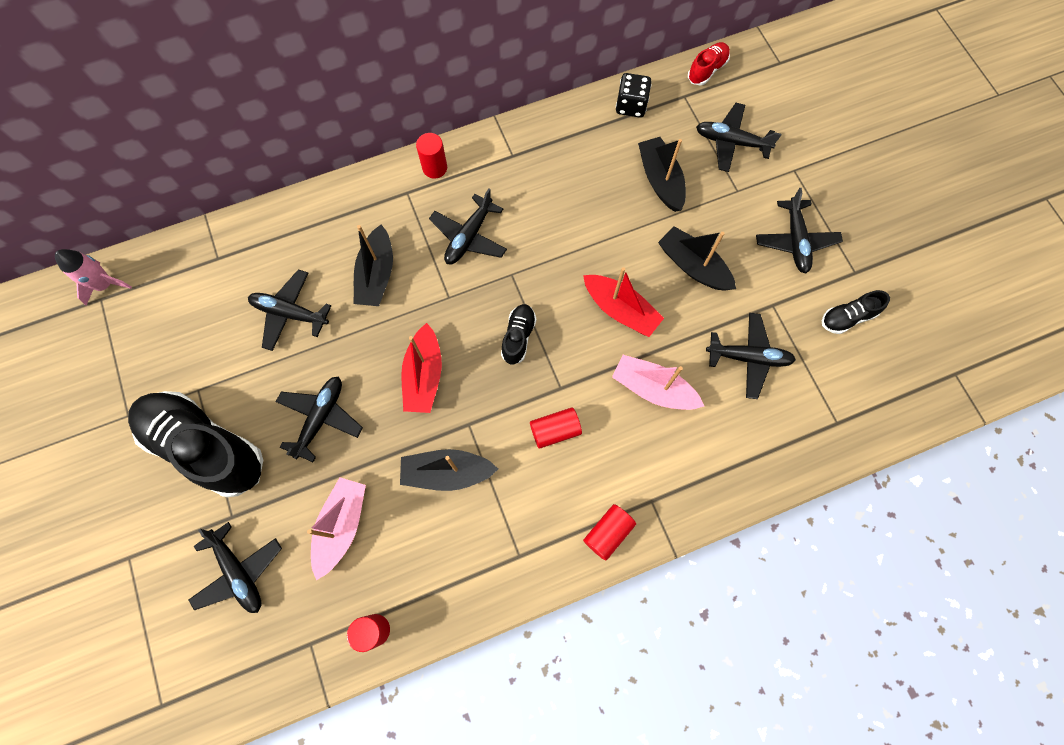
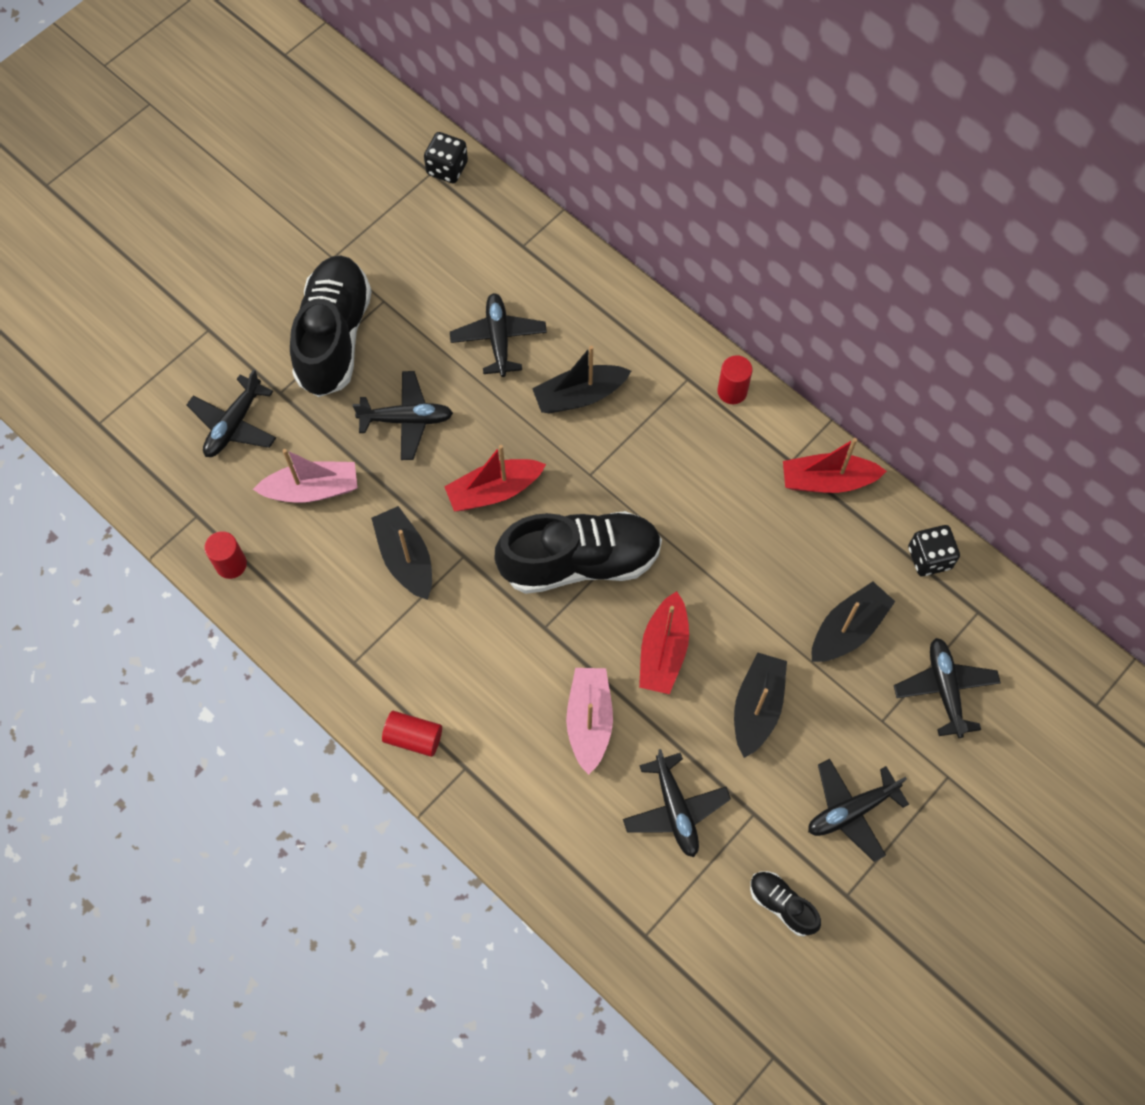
camera: 65 degrees right, 5 degrees down
(105, 285) = (447, 168): pink rocket -> black dice
(469, 237) = (669, 462): black plane -> none
(518, 337) = (580, 561): black shoe -> black shoe, size x2.21
(540, 140) = (827, 481): none -> red boat
(555, 431) = (496, 641): red cylinder -> none
(707, 70) = (1031, 623): red shoe -> none

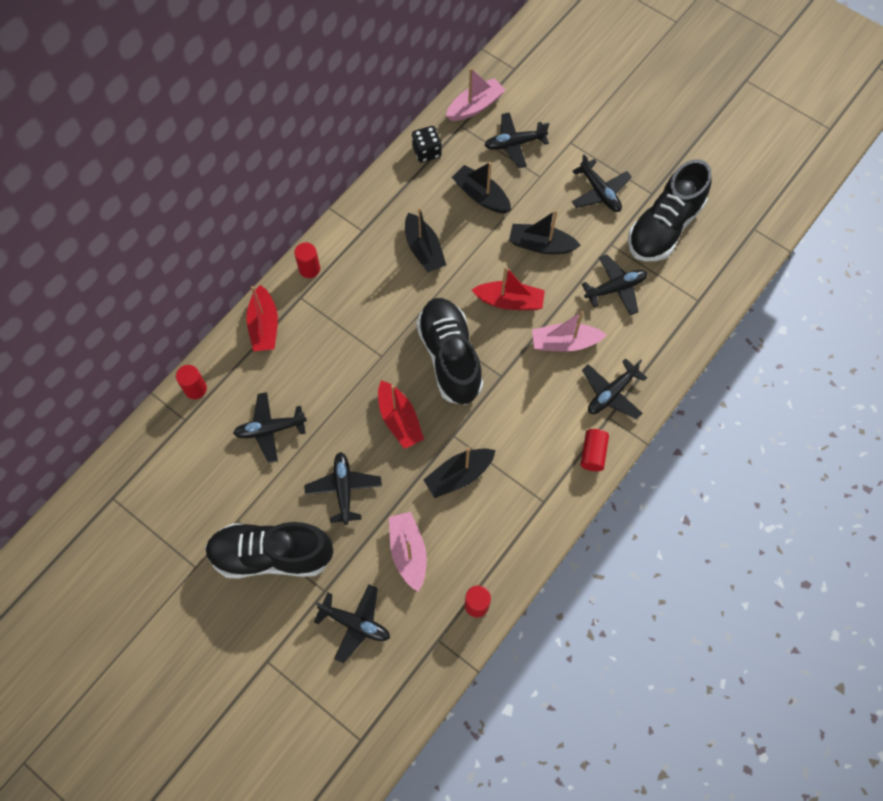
camera: 95 degrees left, 0 degrees up
(447, 168) = (108, 485): black dice -> none
(502, 777) = (611, 393): none -> black plane
(564, 257) = (195, 389): none -> red cylinder
(579, 395) = (317, 368): black boat -> black boat (424, 250)
(782, 905) = (664, 227): black shoe -> black shoe, size x2.21
(827, 481) = (375, 209): red boat -> red boat (264, 326)
(1017, 636) = (475, 106): none -> pink boat

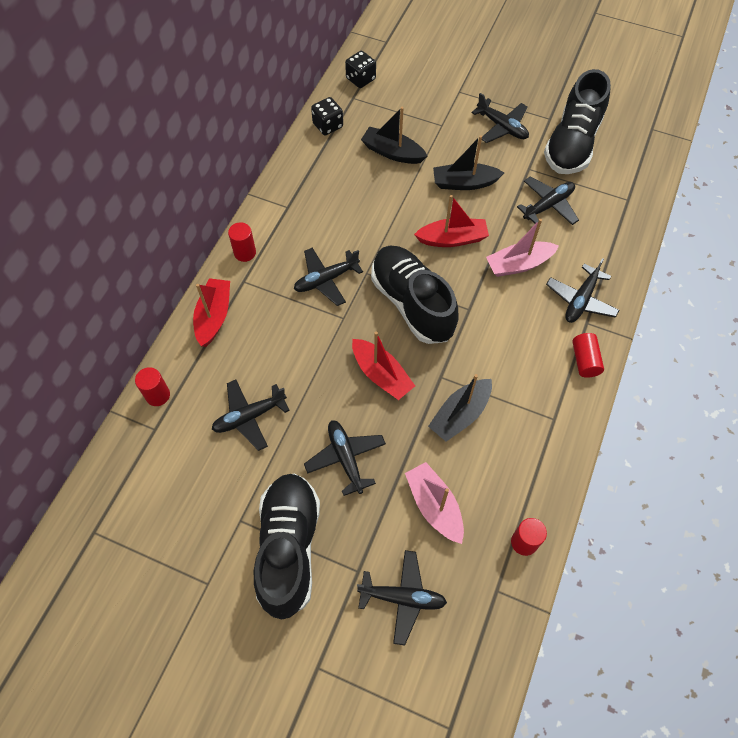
camera: 15 degrees left, 5 degrees down
(264, 326) = (214, 316): red boat -> red boat turned 150 degrees counterclockwise
(271, 555) = (289, 548): black shoe -> black shoe turned 105 degrees clockwise
(424, 250) = (353, 211): black boat -> none
(475, 106) = (360, 79): pink boat -> black dice
(514, 144) = (408, 102): black plane -> black plane (326, 280)

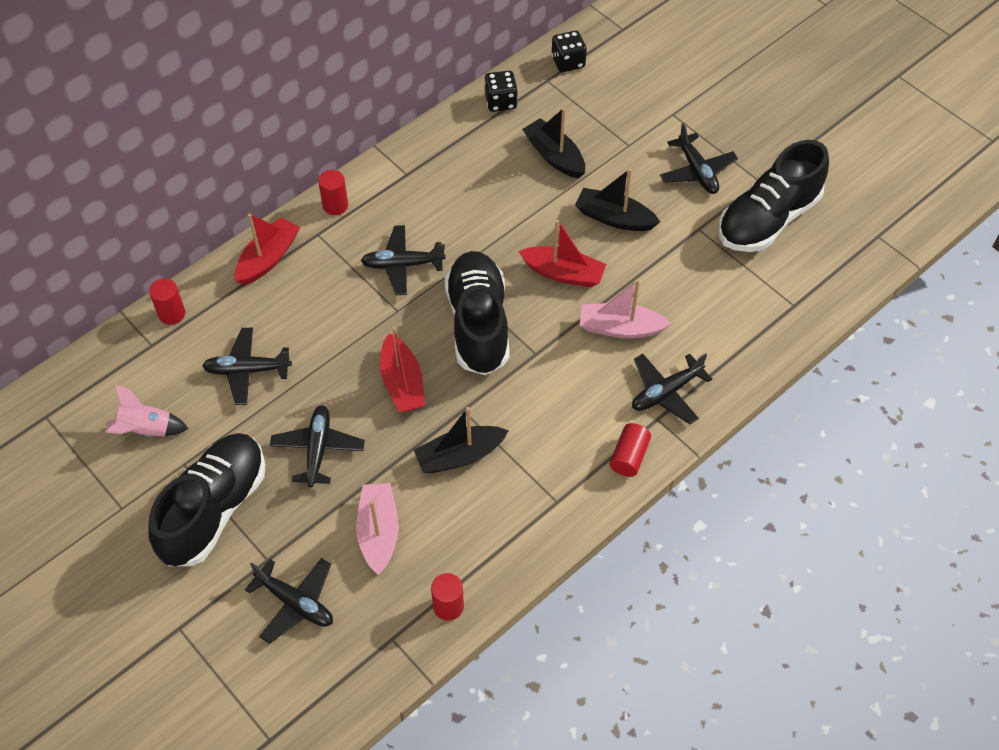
camera: 25 degrees right, 5 degrees down
(191, 504) = (147, 430): none -> pink rocket
(548, 205) = (695, 277): black plane -> none

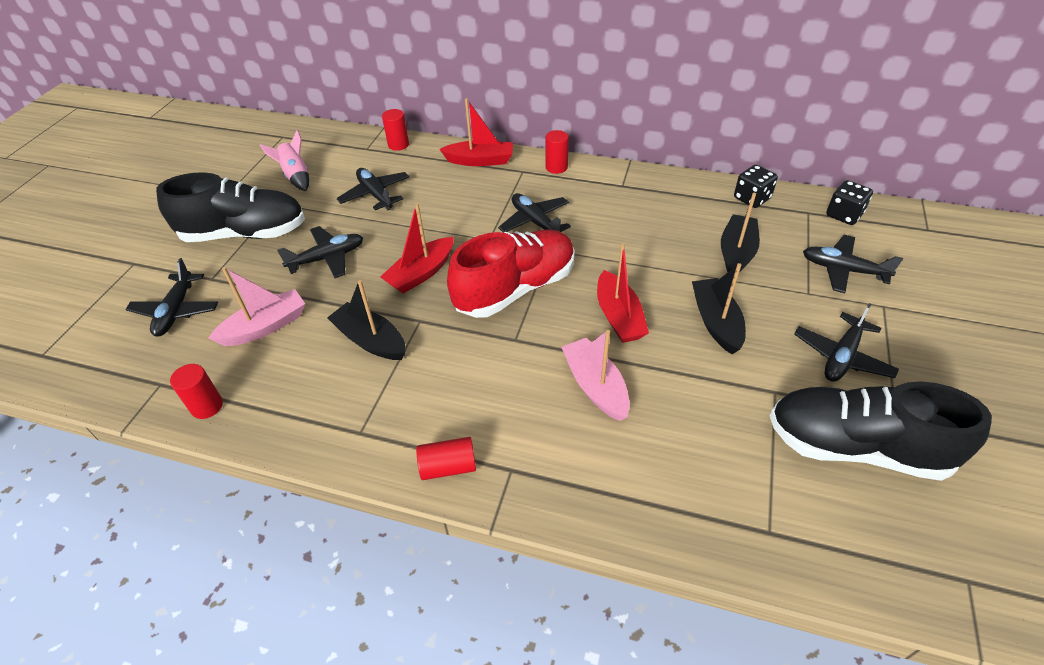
camera: 60 degrees right, 10 degrees down
(478, 324) = (515, 289): black shoe -> red shoe
(666, 392) = (549, 461): black plane -> black plane (843, 270)

